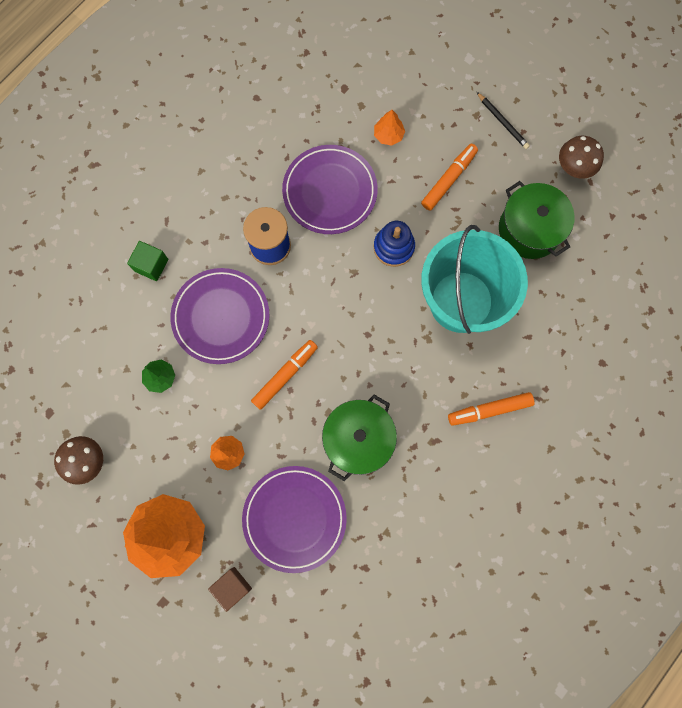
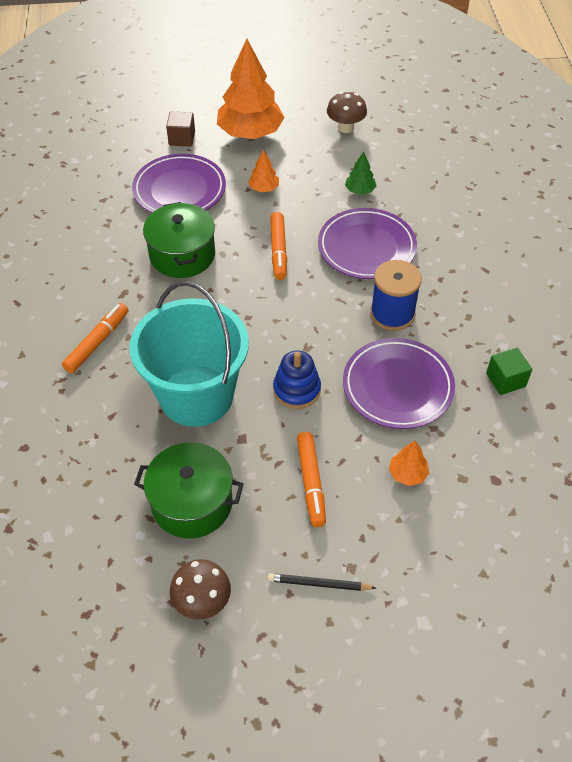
camera: 135 degrees right, 25 degrees down
(151, 265) = (455, 238): green cube -> green cube (505, 380)

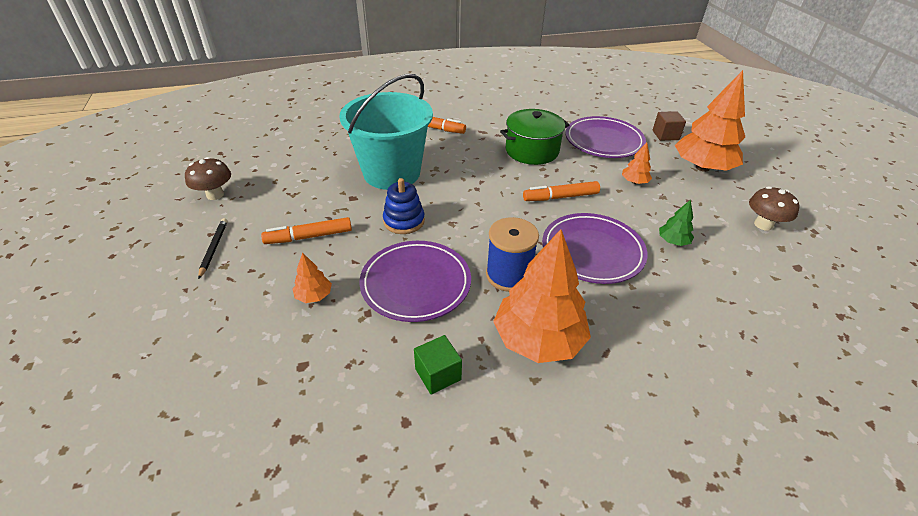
camera: 80 degrees right, 10 degrees down
(192, 503) = (296, 181): green pot -> none
(471, 308) = (538, 339): none -> orange tree

